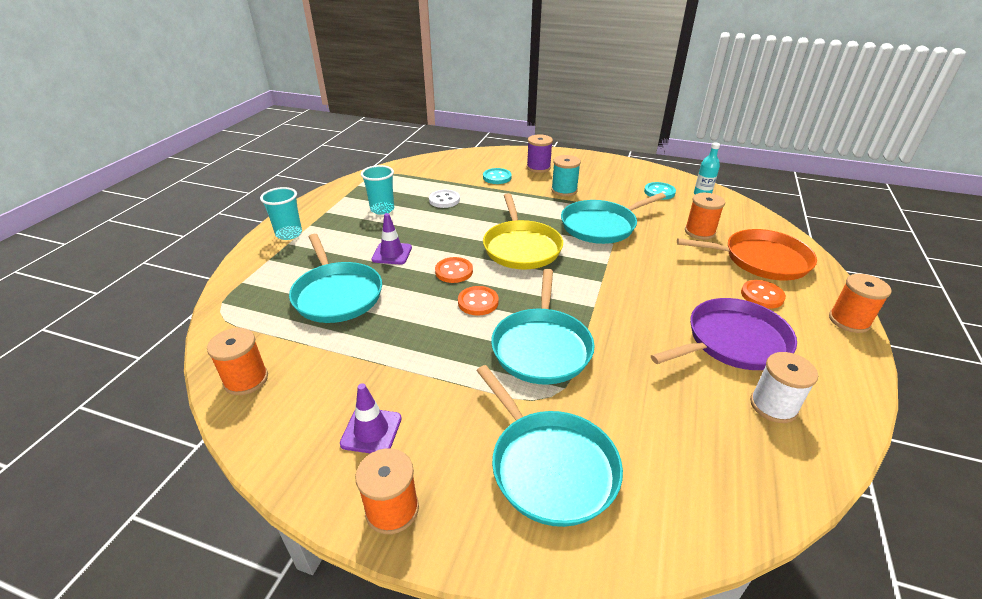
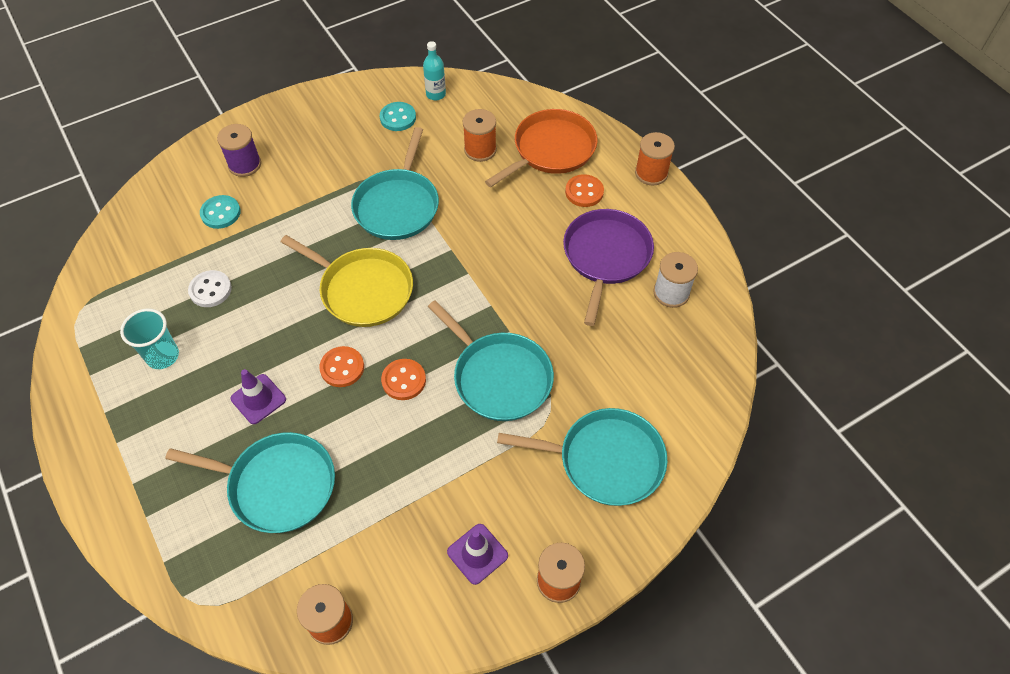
camera: 50 degrees left, 20 degrees up
(289, 234) = (112, 472): turquoise cup -> none
(564, 190) = (311, 181): turquoise spool -> none

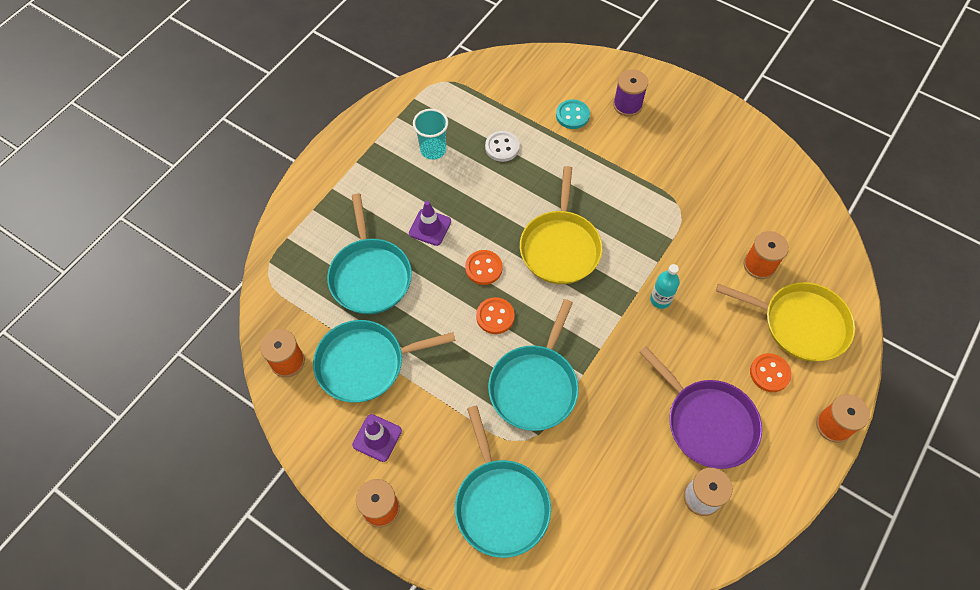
camera: 65 degrees right, 5 degrees up
(398, 118) = (750, 185): turquoise button -> none
(398, 205) = (657, 231): turquoise pan -> turquoise pan (365, 363)
(436, 94) = (798, 200): turquoise bottle -> turquoise bottle (660, 299)
(551, 150) = (800, 324): orange pan -> yellow pan
(606, 256) = (707, 422): purple pan -> purple pan turned 60 degrees clockwise

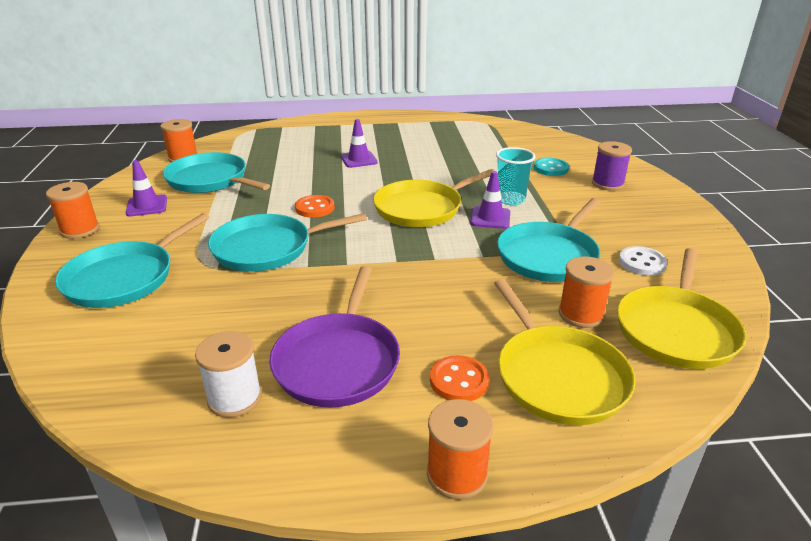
camera: 50 degrees right, 30 degrees down
(370, 275) = (288, 157): turquoise pan -> turquoise pan (549, 256)
(433, 150) = (424, 139): turquoise cup -> turquoise cup (510, 199)
(483, 268) = (353, 188): orange button -> none
(502, 147) = (471, 157): white button -> white button (642, 263)
(612, 217) = (490, 218): none -> purple traffic cone
(660, 299) = (445, 273): turquoise bottle -> none
(806, 233) = (676, 329): none -> yellow pan

